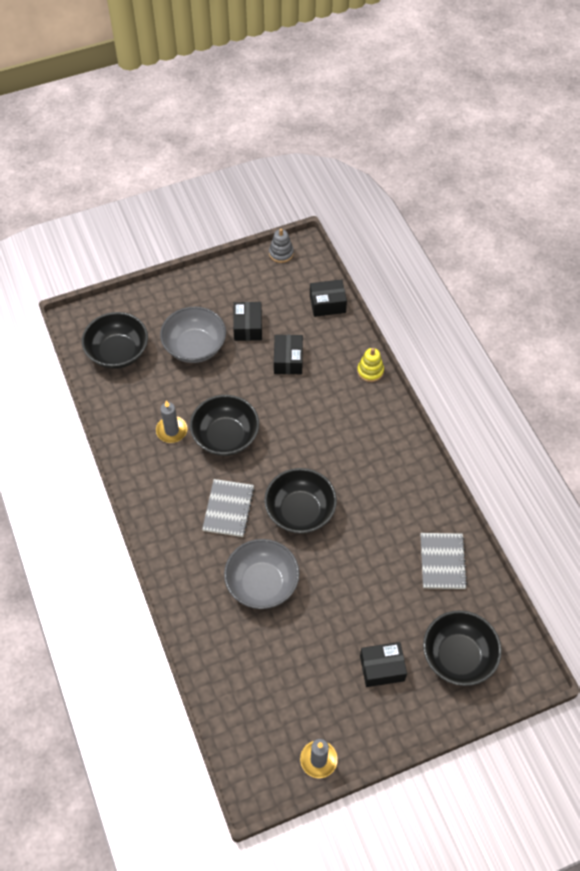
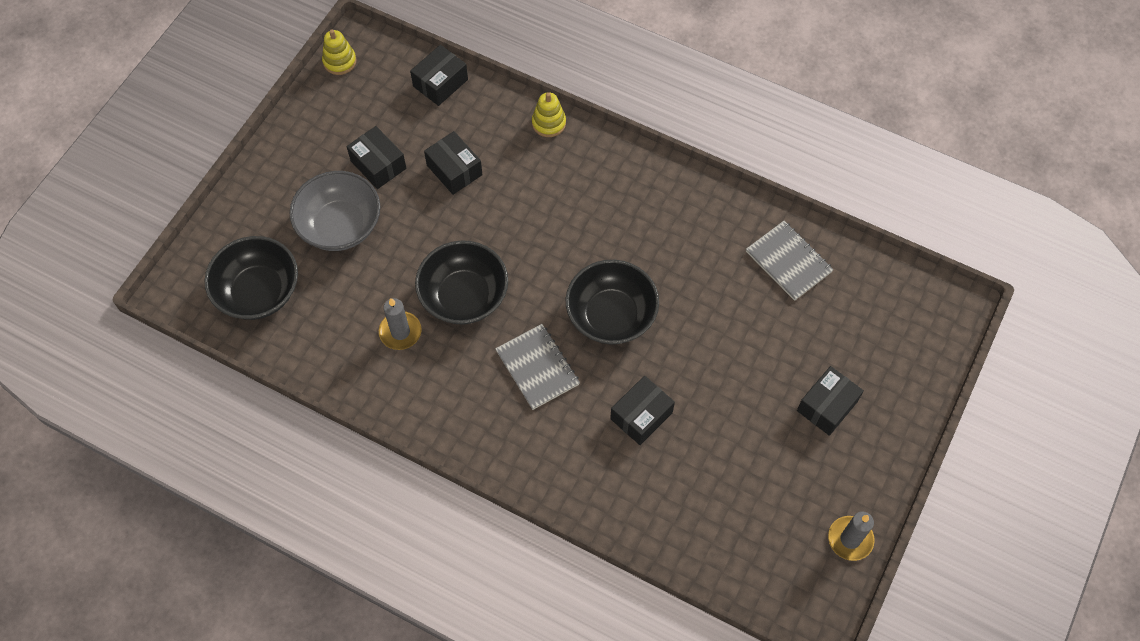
camera: 40 degrees left, 5 degrees up
(262, 583) = (641, 416): grey bowl -> black box
(281, 253) = (339, 61): grey stacking toy -> yellow stacking toy
(458, 656) = (882, 340): black bowl -> none

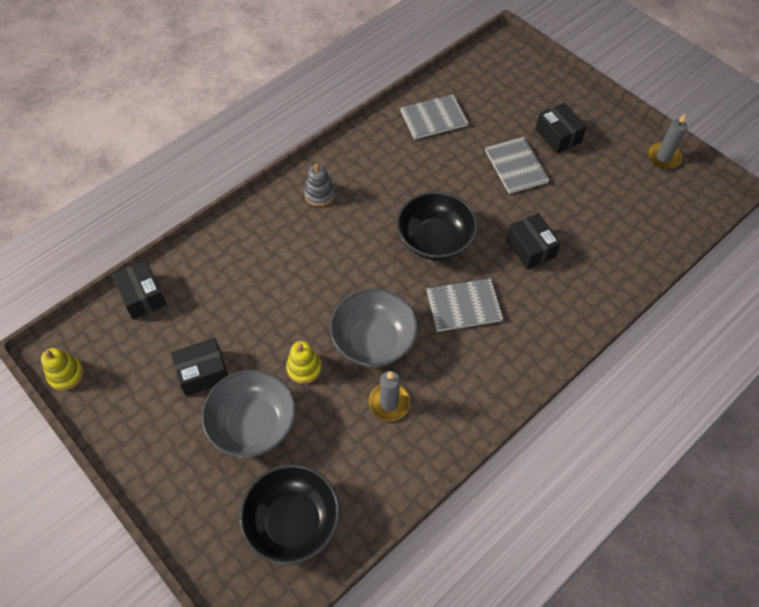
camera: 70 degrees left, 5 degrees down
(454, 170) = (241, 311): black box -> none
(464, 296) = (373, 341): black bowl -> grey bowl
(548, 123) = (232, 227): yellow stacking toy -> yellow stacking toy (304, 368)
(625, 185) = (319, 194): none -> grey stacking toy
(755, 370) = (516, 167): none -> grey notebook

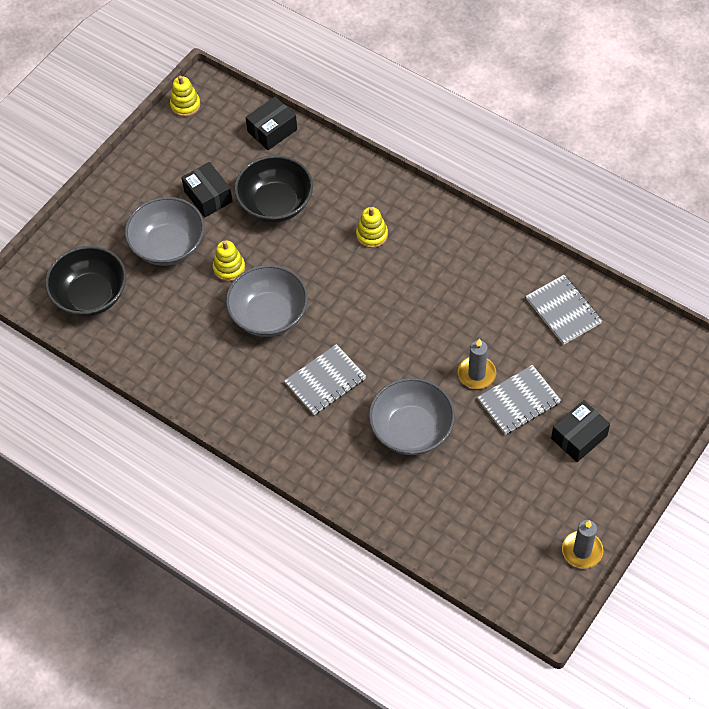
camera: 80 degrees right, 0 degrees up
(307, 236) = (372, 235): none -> yellow stacking toy
(319, 194) = (425, 232): grey stacking toy -> none
(389, 403) = (209, 340): grey candle -> grey candle (476, 374)
(435, 240) = (397, 343): black bowl -> black bowl (275, 203)
(463, 306) = (325, 381): grey notebook -> grey notebook turned 75 degrees clockwise
(530, 248) = (411, 429): black box -> grey bowl

